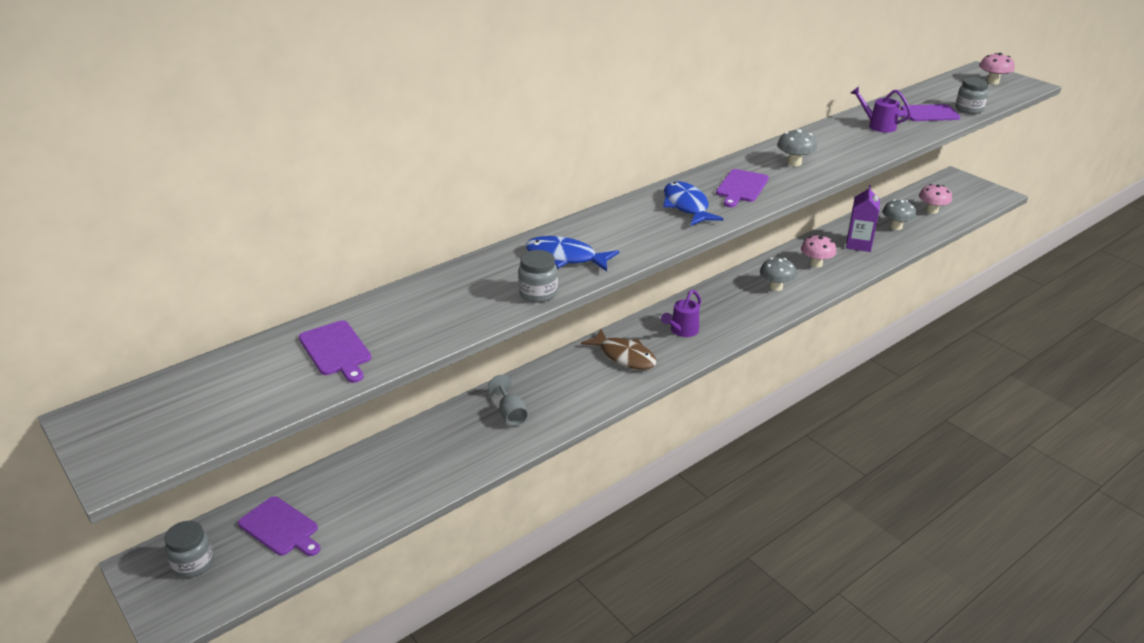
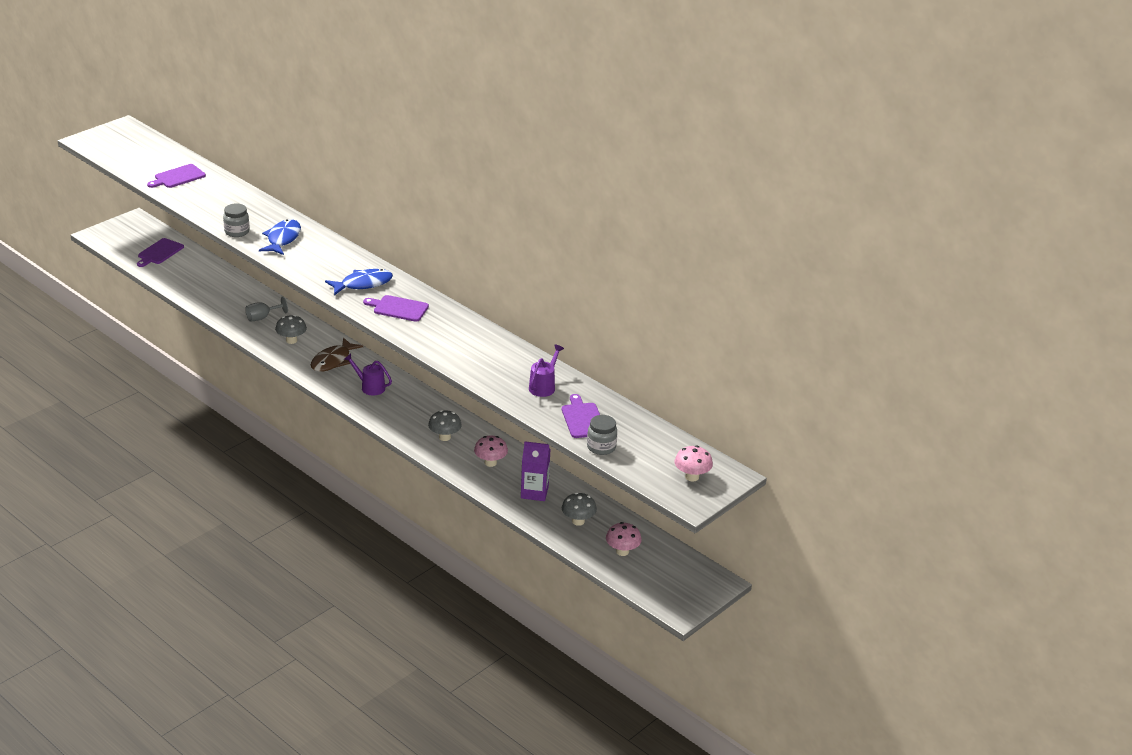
camera: 80 degrees right, 0 degrees up
(193, 563) = (134, 232): grey jar -> none
(794, 163) = (450, 335): grey mushroom -> grey mushroom (291, 340)

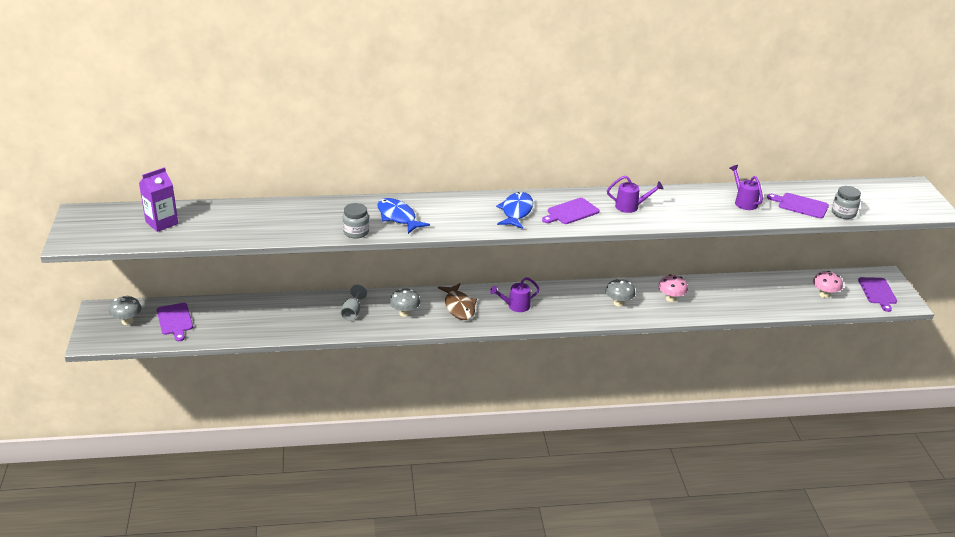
camera: 50 degrees left, 0 degrees up
(178, 177) = (218, 223): purple cutting board -> purple cutting board (877, 292)
(449, 333) = (630, 207): none -> purple watering can
(534, 492) = (724, 297): purple carton -> purple carton (162, 223)
(578, 521) = (775, 295): grey mushroom -> grey mushroom (127, 321)
(692, 477) = (906, 198): pink mushroom -> none

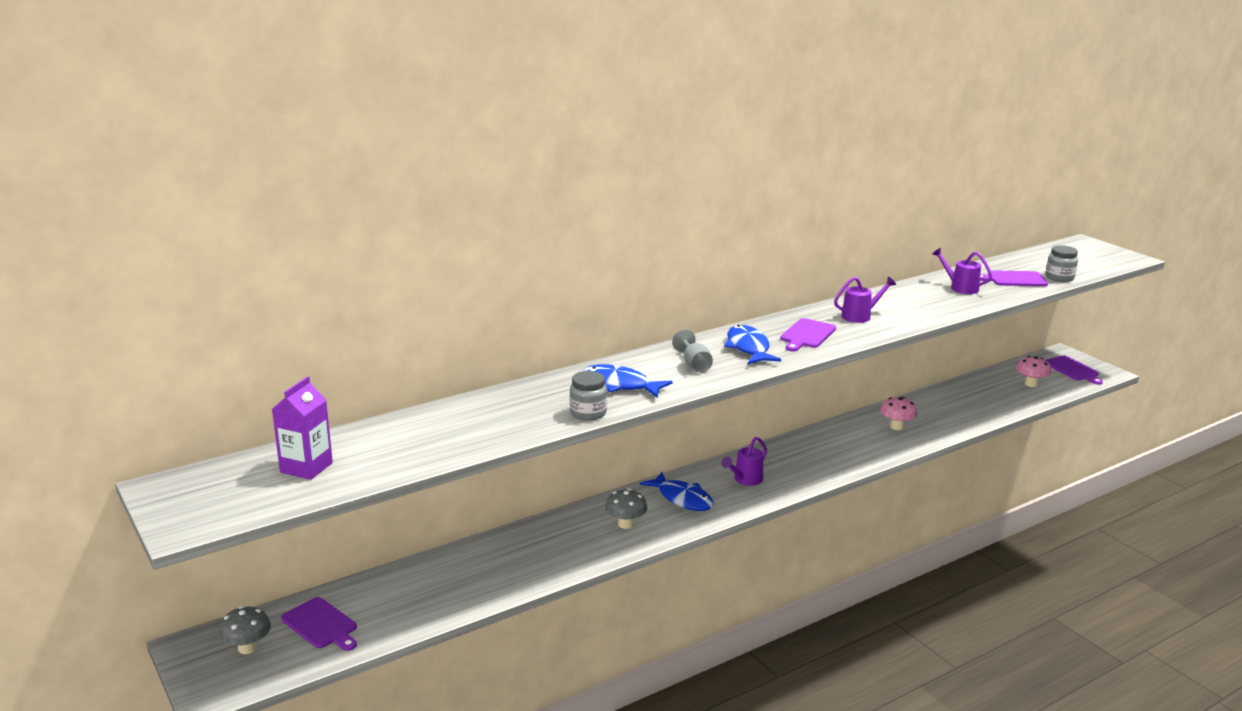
camera: 25 degrees left, 10 degrees down
(352, 312) = (559, 542): grey goblet -> grey goblet (694, 365)
(459, 307) = (682, 499): brown fish -> blue fish
(618, 303) = (850, 446): grey mushroom -> none

